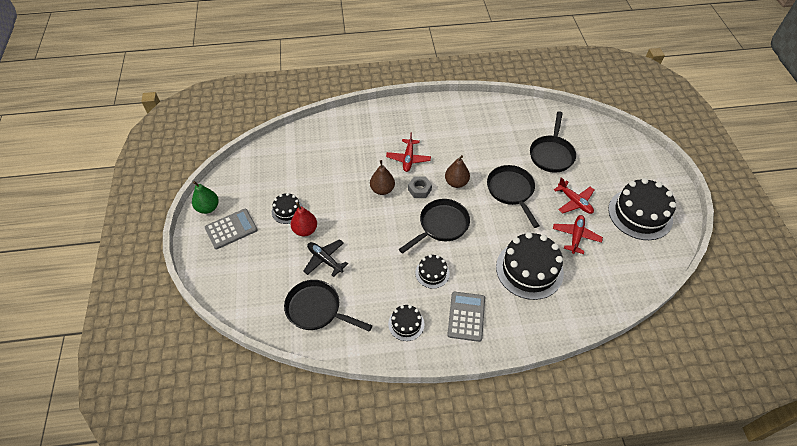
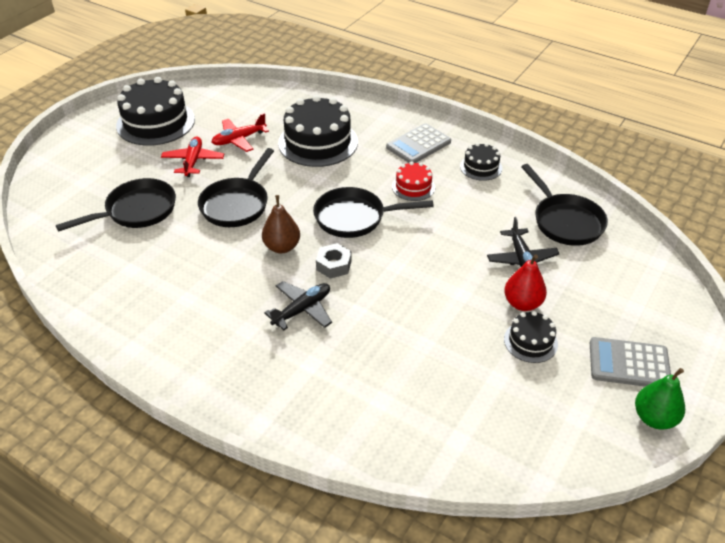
camera: 140 degrees left, 10 degrees down
(382, 189) = (379, 292): brown pear -> none
(408, 159) = (302, 310): red plane -> black plane
(432, 273) = (413, 187): black cake -> red cake

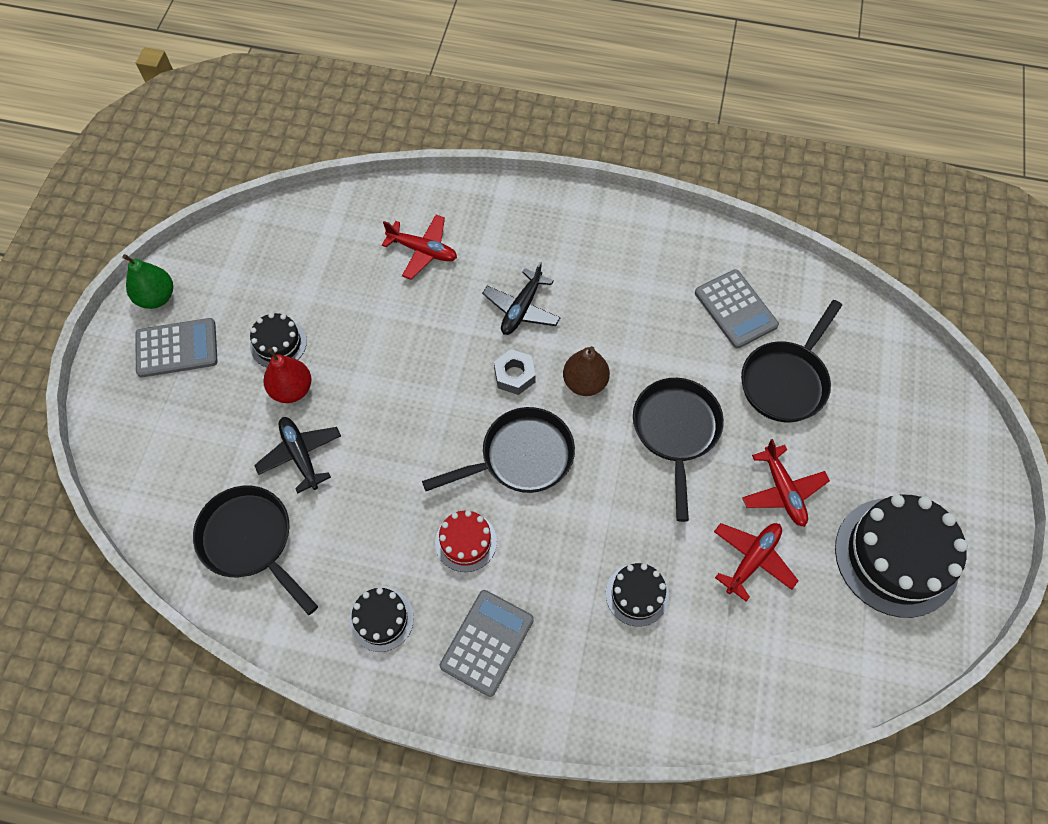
camera: 160 degrees right, 20 degrees up
(130, 262) = (735, 309): none -> grey calculator
(318, 142) = (637, 594): black cake -> black cake, size x0.51
(370, 385) = (423, 251): none -> red plane

